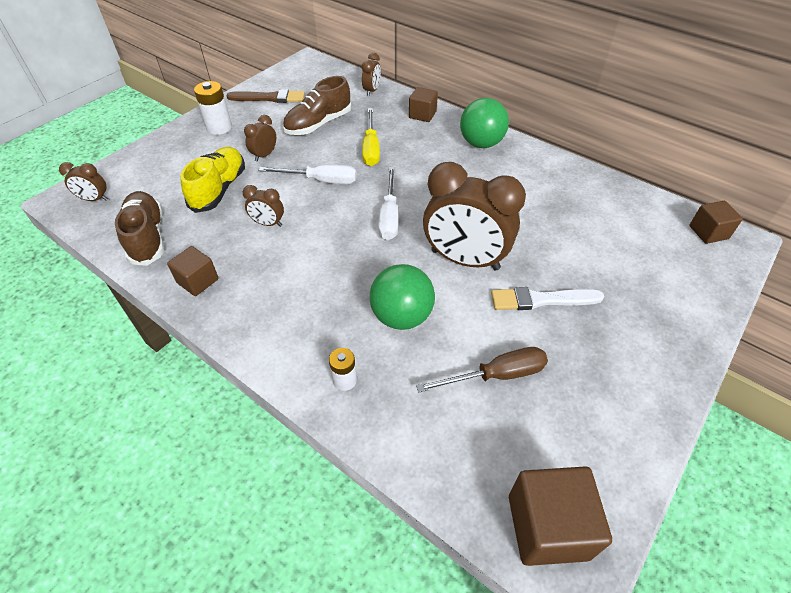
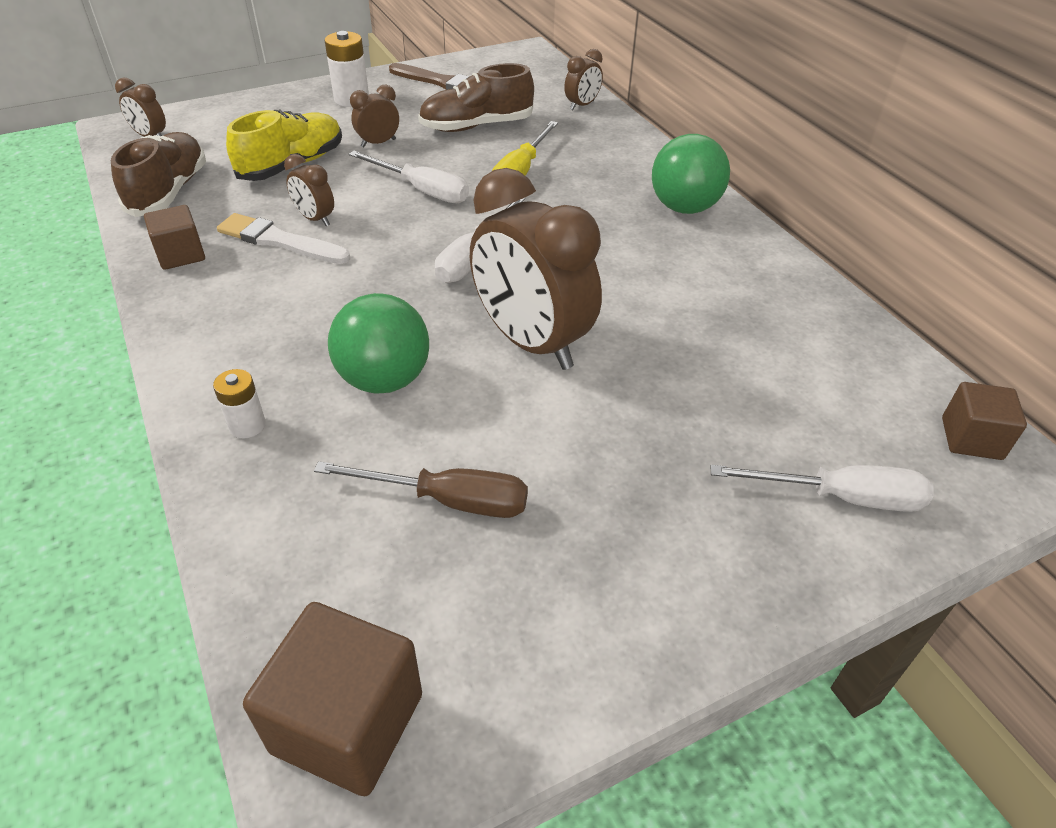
camera: 25 degrees right, 5 degrees down
(422, 114) = (628, 150): brown cube -> none
(542, 300) = (600, 431): white brush -> white brush (280, 241)
(677, 288) = (840, 497): none -> white screwdriver

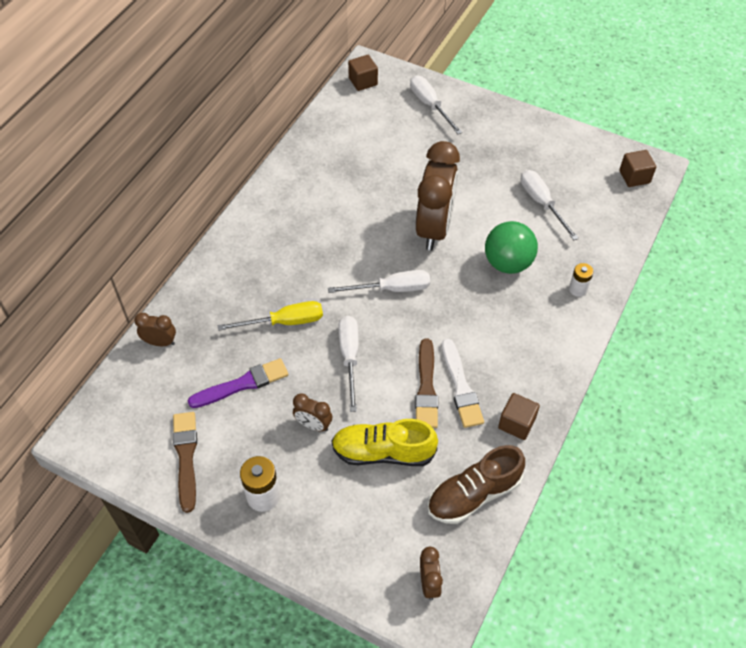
camera: 125 degrees left, 10 degrees up
(315, 219) = (426, 387): brown clock -> brown brush
(347, 723) = (634, 177): brown cube -> brown cube, size x0.61
(448, 500) = (542, 203): brown screwdriver -> white screwdriver
(476, 126) = (242, 384): brown shoe -> purple brush
(684, 208) = (261, 227): green ball -> none

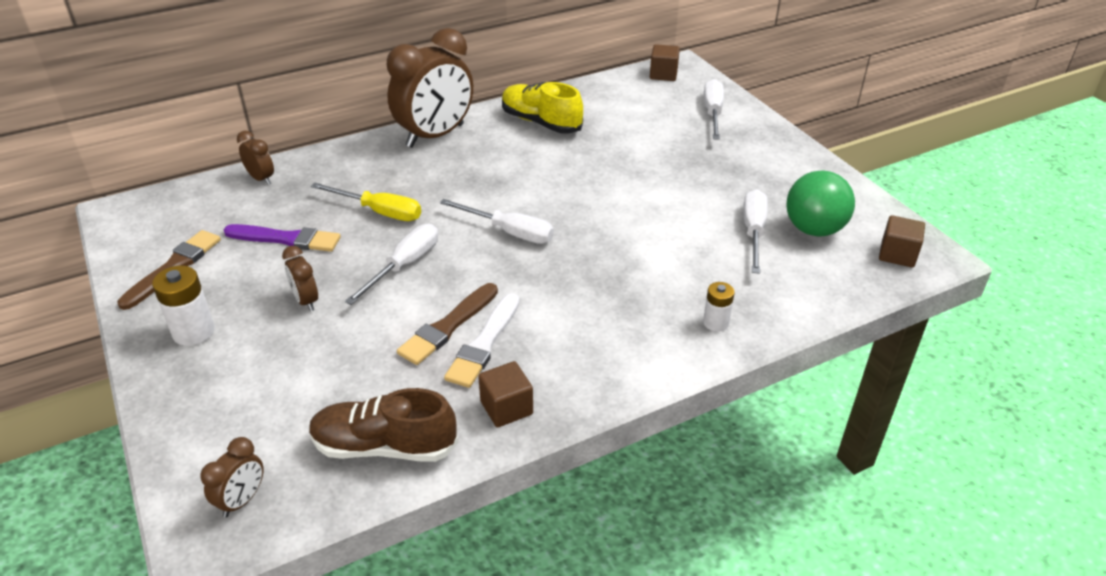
camera: 35 degrees right, 15 degrees down
(383, 452) = (341, 357): yellow shoe -> yellow shoe (541, 122)
(434, 228) = (609, 204): brown clock -> brown clock (435, 136)
(508, 263) = (657, 265): green ball -> green ball (814, 229)

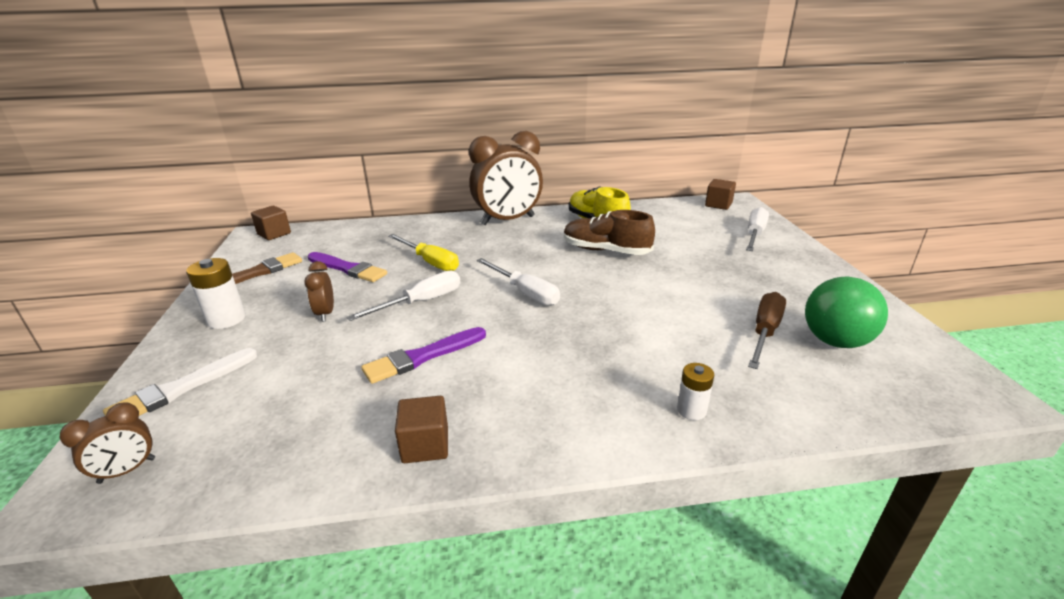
camera: 20 degrees right, 10 degrees down
(261, 179) = (363, 229): brown clock -> none
(384, 446) = (286, 453): brown shoe -> brown shoe (606, 250)
(448, 326) = (423, 357): brown brush -> purple brush
(484, 343) = (444, 378): white brush -> white brush (181, 388)
(753, 232) = (764, 332): white screwdriver -> brown screwdriver
(897, 254) = (937, 384): brown cube -> brown cube (274, 234)

